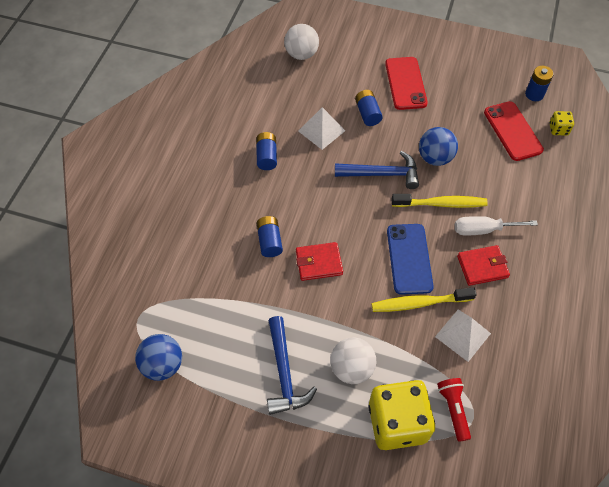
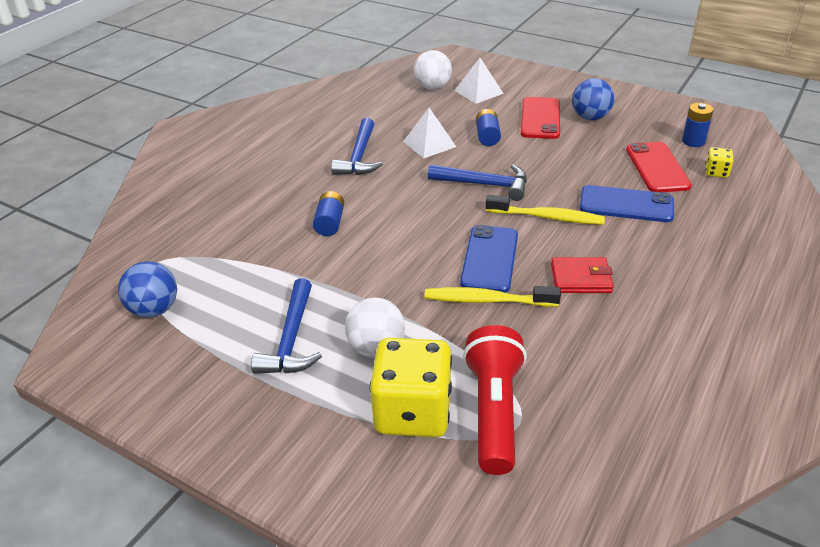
camera: 15 degrees right, 20 degrees down
(267, 156) = (359, 157): blue battery -> blue hammer
(319, 263) = (378, 248): red wallet -> none
(435, 158) = (553, 179): blue ball -> blue ball (590, 117)
(453, 409) = (494, 411): red flashlight -> red flashlight, size x1.78
(462, 335) = (533, 338): white pyramid -> white pyramid (478, 92)
(483, 230) = (593, 246): white screwdriver -> none
(498, 179) = (626, 205): none -> blue phone

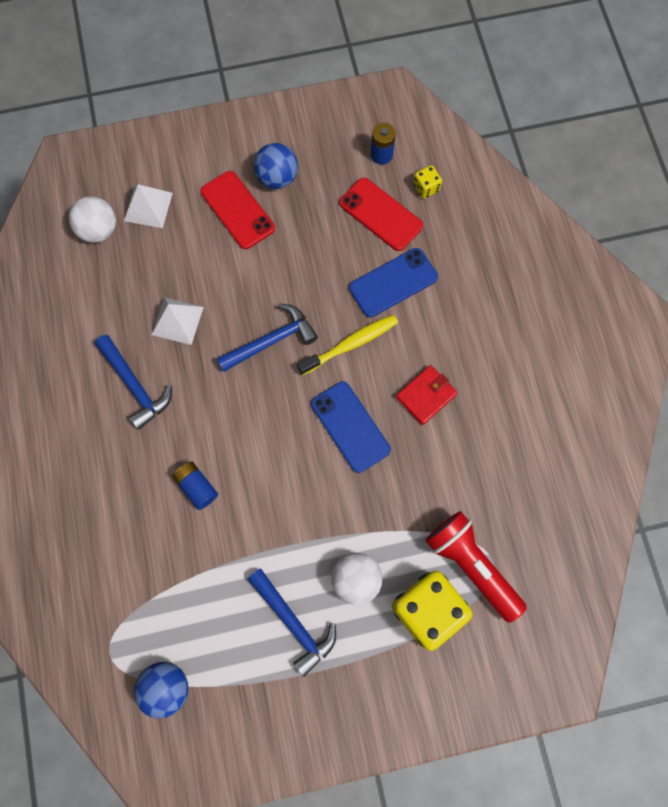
camera: 45 degrees left, 35 degrees up
(487, 136) = (216, 272): blue battery -> none
(487, 300) = (385, 471): yellow toothbrush -> none

